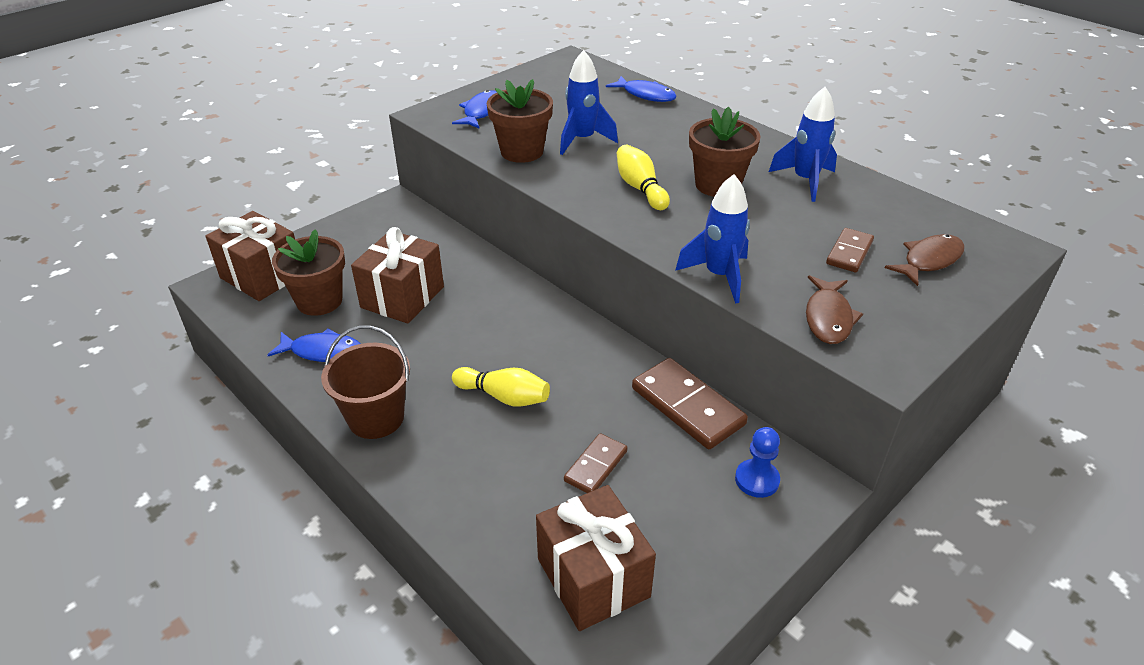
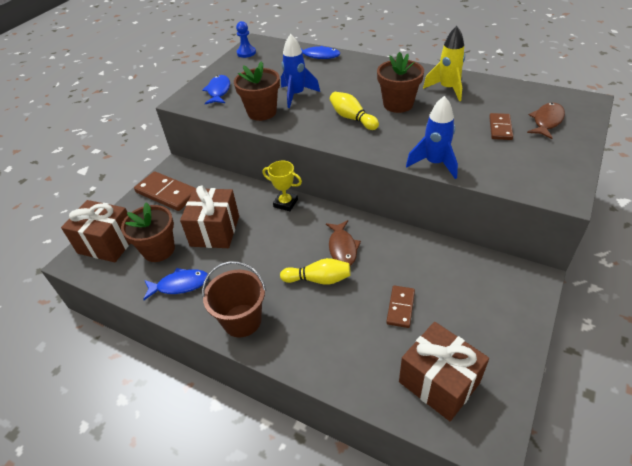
camera: 15 degrees left, 5 degrees up
(514, 287) = (285, 203): none -> yellow trophy
(687, 406) = (434, 251): brown domino -> brown domino (167, 193)
(757, 480) = (499, 285): blue pawn -> blue pawn (246, 53)
(805, 181) = (447, 89): blue rocket -> yellow rocket
(828, 318) = (513, 173): brown fish -> brown fish (342, 248)

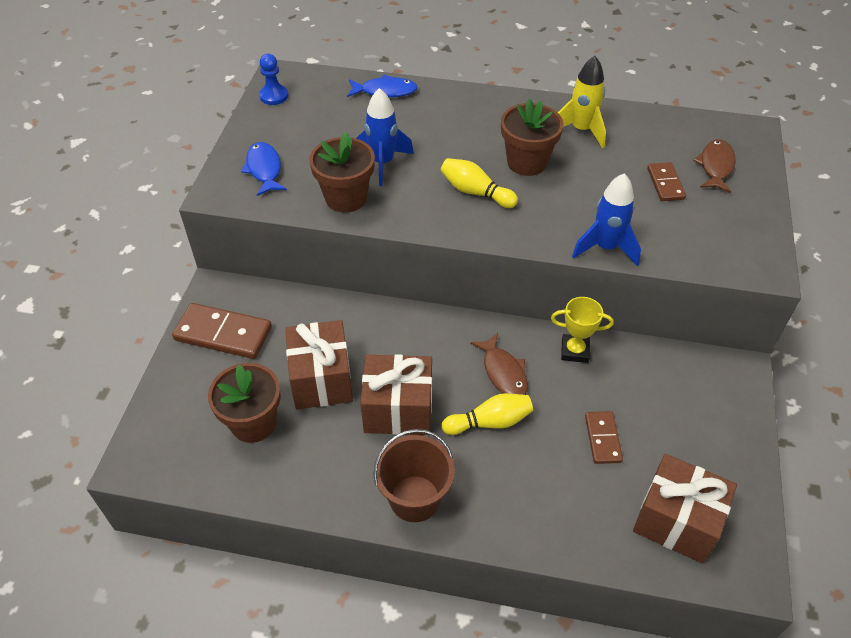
camera: 20 degrees left, 5 degrees up
(108, 243) = (171, 428): brown gift -> brown gift (398, 409)
(180, 285) = (308, 468): blue fish -> none
(285, 203) = (402, 321): yellow trophy -> yellow trophy (574, 351)

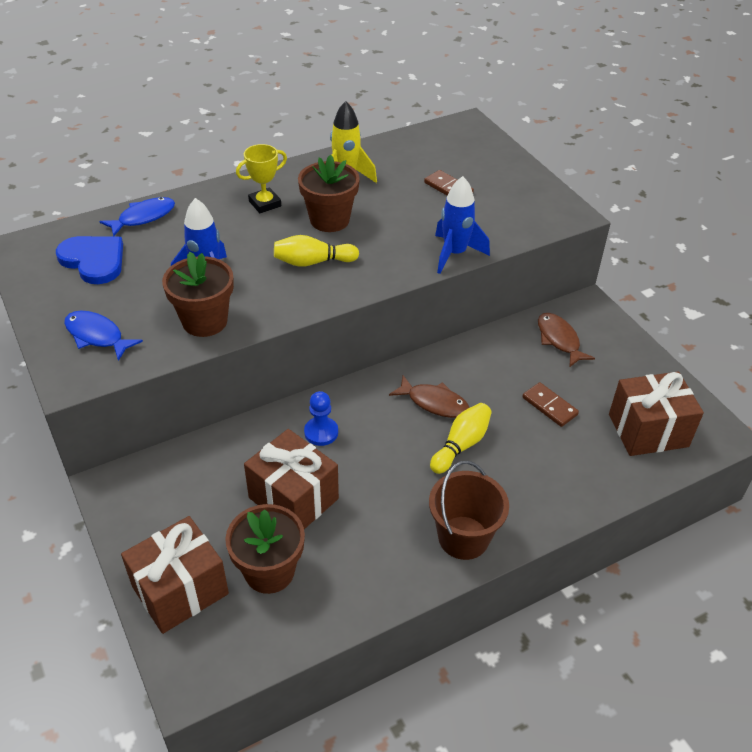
camera: 40 degrees left, 5 degrees down
(223, 333) = (160, 517): brown domino -> none
(274, 96) = (33, 268): blue pawn -> blue pawn (321, 432)
(318, 109) = (94, 260): none -> blue heart
(398, 409) = (382, 481): brown gift -> brown gift (180, 590)
(574, 351) = (469, 356): yellow trophy -> yellow trophy (265, 204)
(715, 166) = (469, 160): brown fish -> brown fish (559, 340)

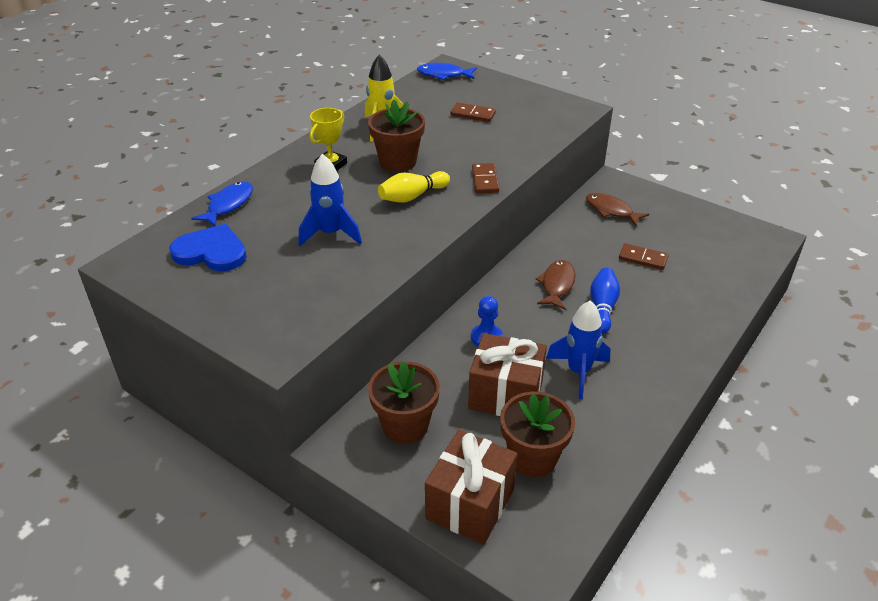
camera: 25 degrees left, 5 degrees down
(97, 336) = (270, 310): blue fish -> blue fish (443, 75)
(205, 321) = (360, 268): brown flower pot -> brown flower pot (405, 426)
(398, 267) = (485, 180): none -> brown domino
(434, 403) = (557, 285): brown fish -> brown fish turned 75 degrees counterclockwise
(454, 254) = (520, 159): blue rocket -> blue rocket (578, 372)
(461, 445) = (602, 308): yellow bowling pin -> blue bowling pin
(463, 537) = (659, 372): brown bucket -> none
(648, 430) = (723, 251): brown gift -> none

